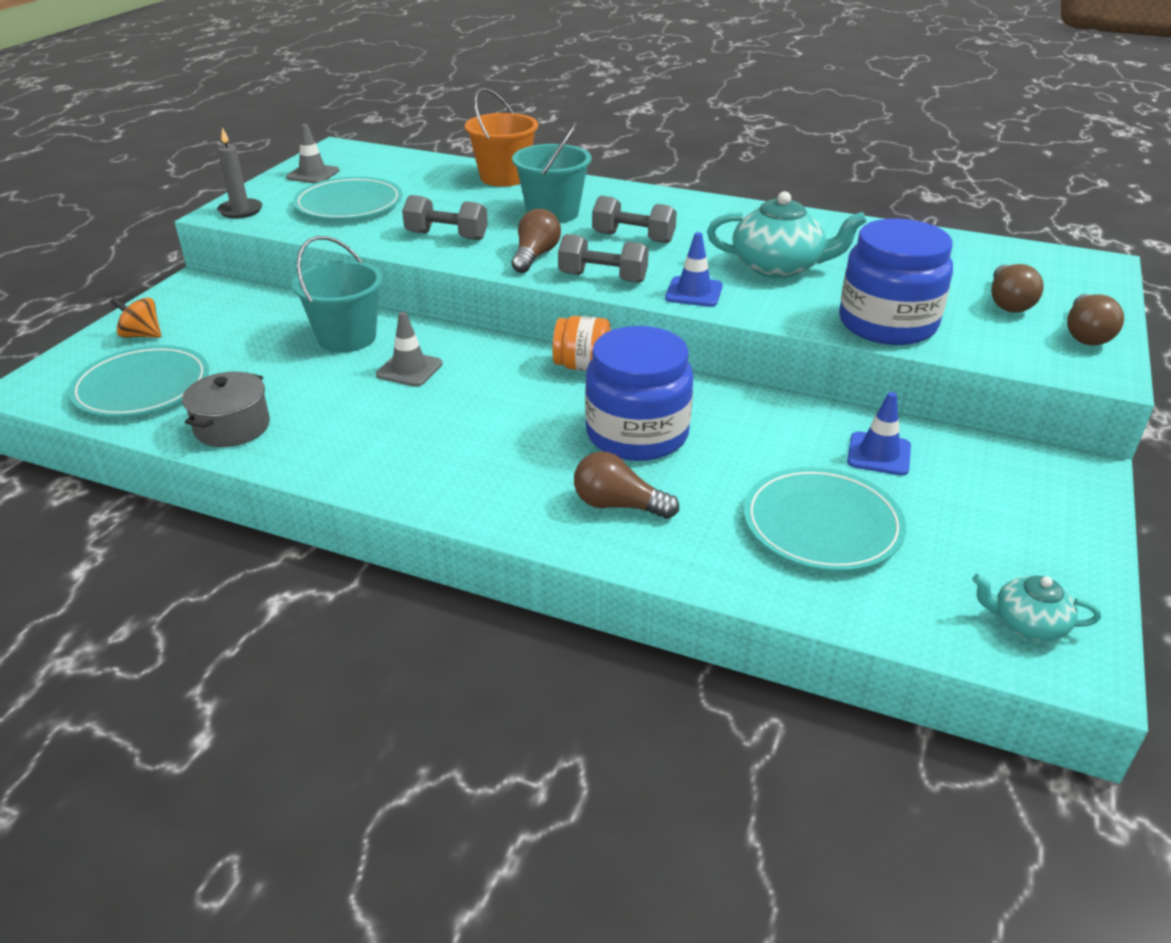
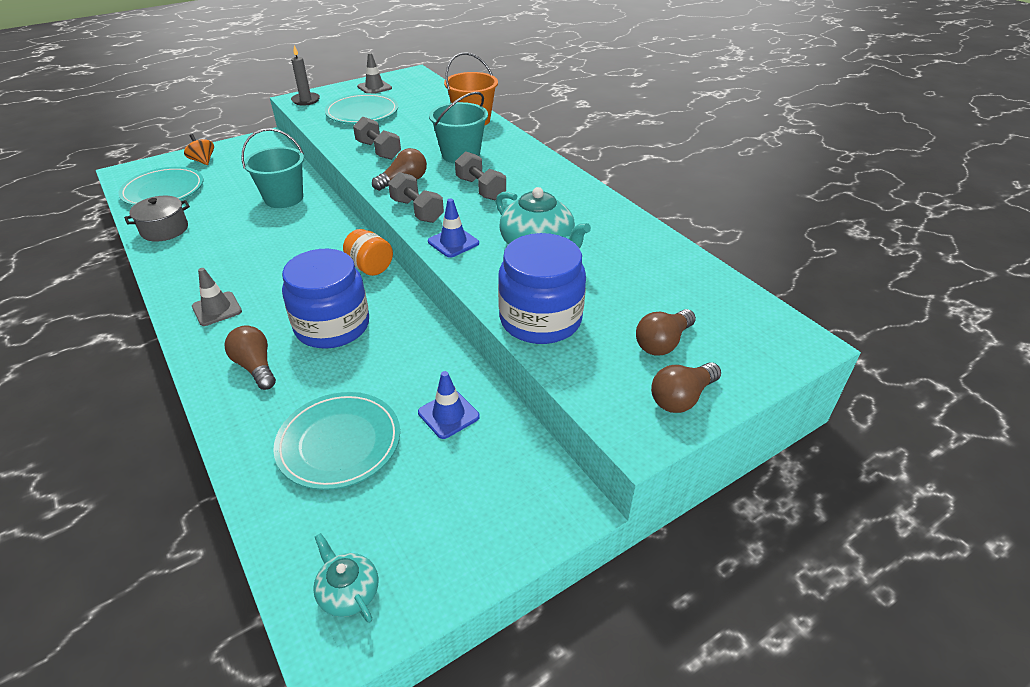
camera: 35 degrees right, 5 degrees up
(409, 369) = (284, 230): grey traffic cone -> grey traffic cone (217, 309)

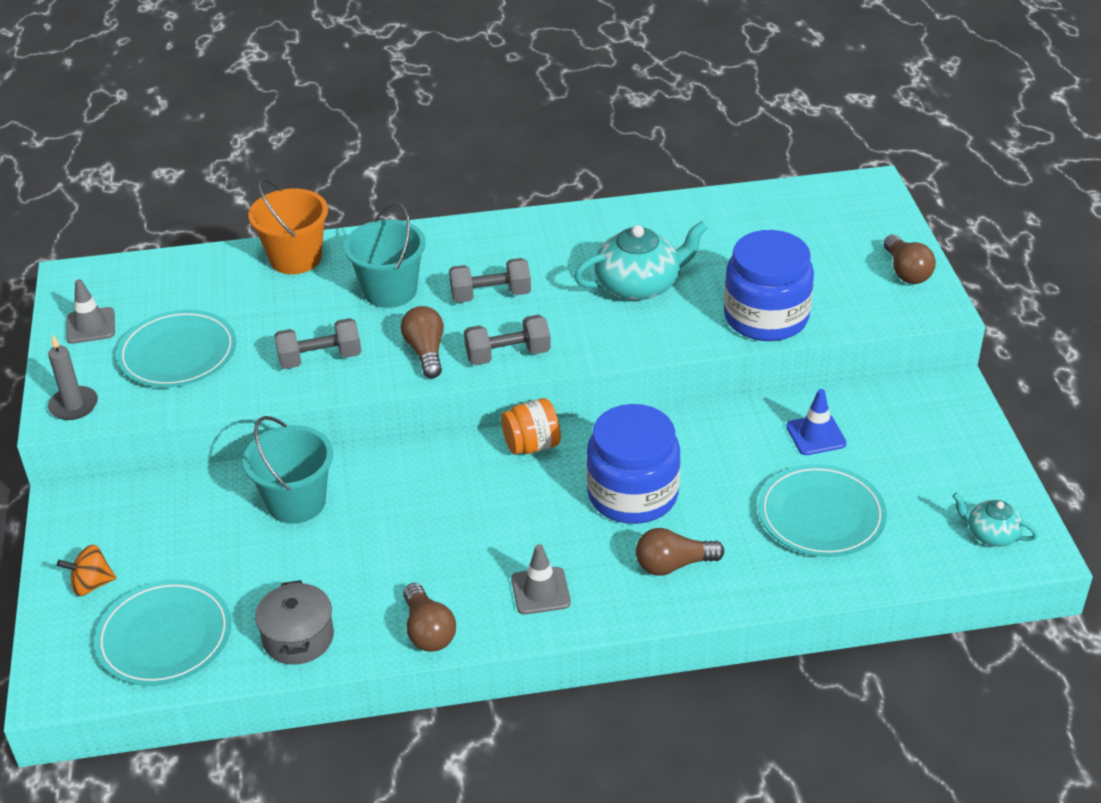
camera: 65 degrees left, 0 degrees up
(348, 591) = (991, 534): turquoise teapot -> turquoise teapot turned 45 degrees clockwise
(453, 242) = (596, 342): blue traffic cone -> none
(662, 343) = (835, 258): brown light bulb -> brown light bulb (428, 631)

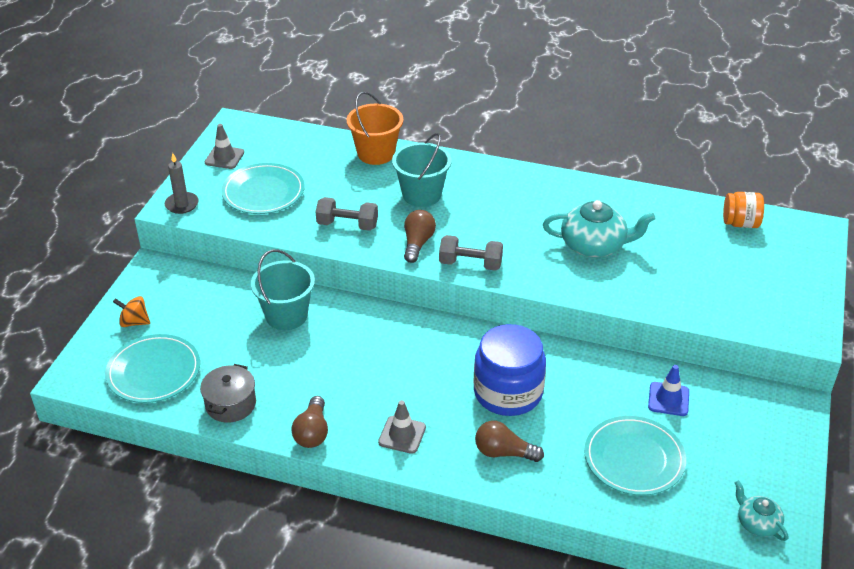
camera: 25 degrees right, 0 degrees up
(491, 295) = (486, 219): grey dumbbell -> none
(532, 445) = (461, 333): orange jar -> orange jar (740, 223)
(766, 317) = (672, 299): blue jar -> none
(906, 271) = (803, 301): brown light bulb -> none

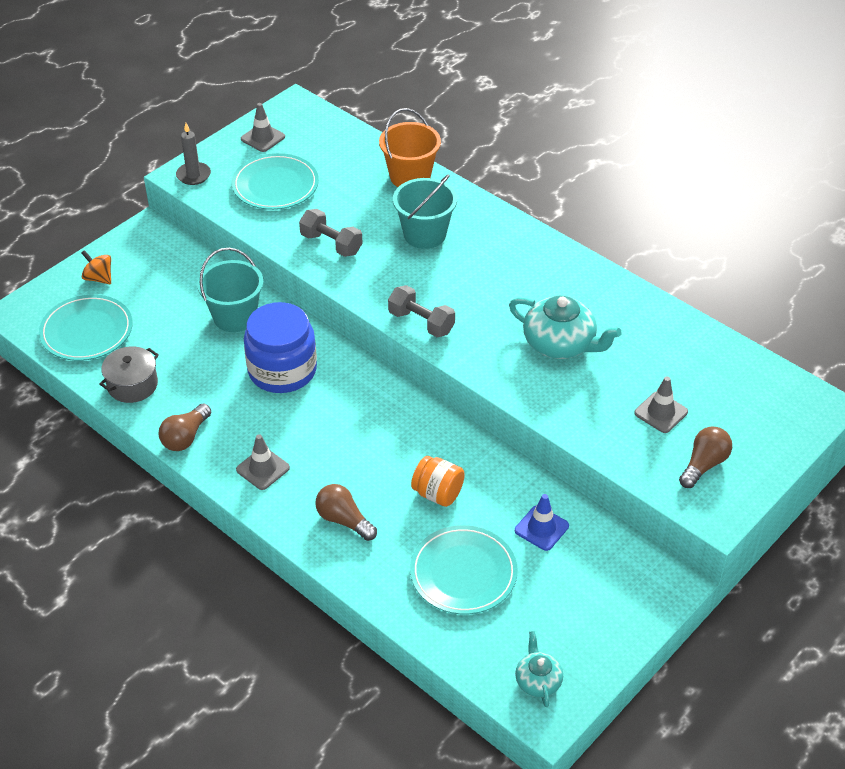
camera: 25 degrees right, 5 degrees up
(417, 243) = (385, 284): brown light bulb -> brown light bulb (704, 465)
(508, 392) = (388, 464): blue jar -> blue jar (282, 370)
(710, 272) = (661, 412): none -> grey traffic cone
(740, 223) = (737, 370): orange jar -> orange jar (437, 493)

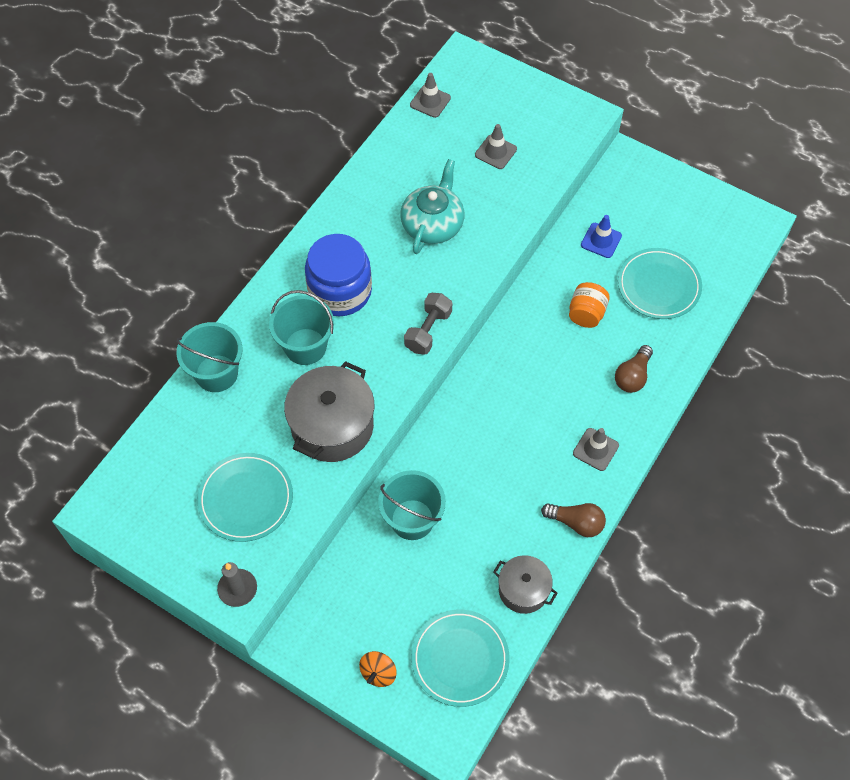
camera: 100 degrees left, 15 degrees up
(263, 138) = (162, 531): grey traffic cone -> grey traffic cone (430, 101)
(282, 370) = (475, 460): blue jar -> blue jar (340, 291)
(331, 244) = (332, 426): grey dumbbell -> grey pot
(410, 176) = (216, 373): orange bucket -> turquoise bucket
(538, 680) = (736, 229): turquoise teapot -> none
(704, 465) = (543, 123): brown light bulb -> none

